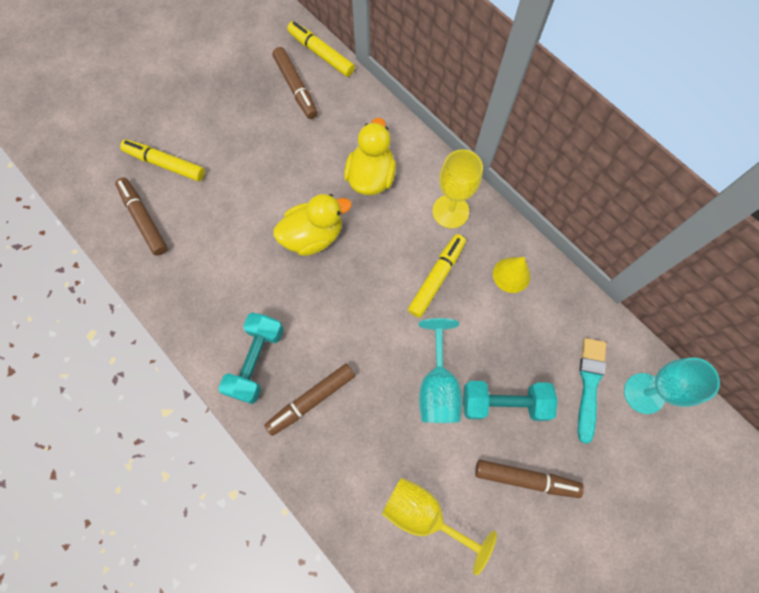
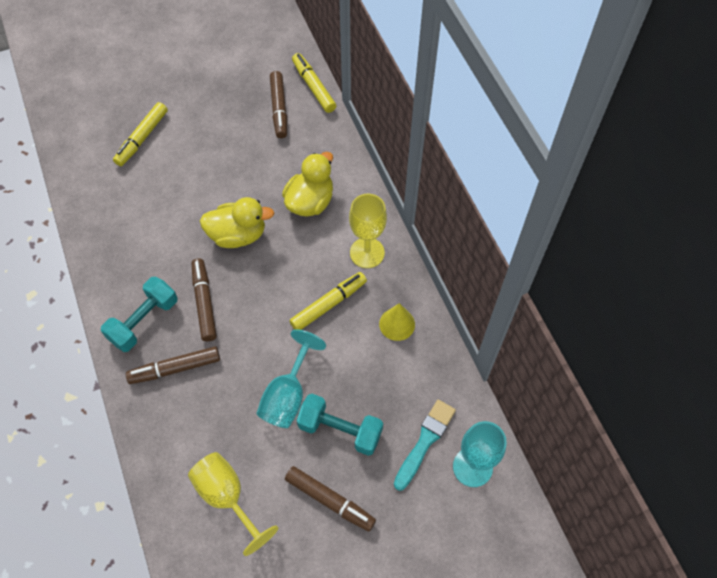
camera: 20 degrees right, 10 degrees down
(144, 219) = (105, 177): brown marker -> brown marker (204, 302)
(165, 164) = (142, 138): yellow marker -> yellow marker turned 105 degrees counterclockwise

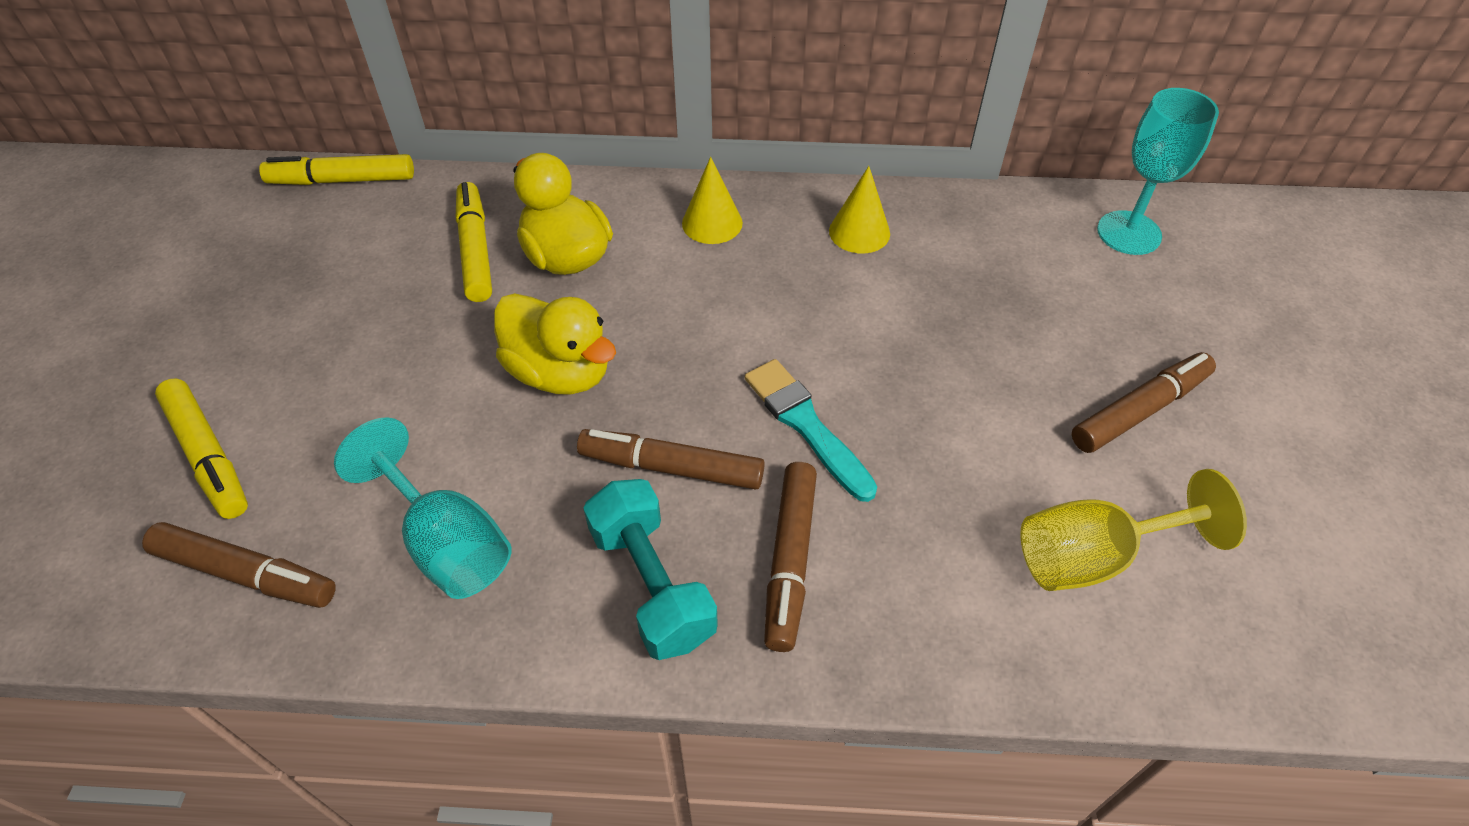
camera: 65 degrees left, 10 degrees down
(238, 235) = (560, 372): yellow duck -> yellow duck turned 105 degrees clockwise
(279, 109) = (343, 235): brown marker -> brown marker (246, 573)
(288, 395) = (924, 403): turquoise goblet -> turquoise goblet (446, 541)
(328, 304) = (779, 297): yellow marker -> yellow marker (475, 250)
(340, 430) = (1016, 357): turquoise dumbbell -> none
(367, 253) = (712, 223): yellow goblet -> yellow cone
(425, 441) = (1071, 267): turquoise brush -> turquoise brush (806, 425)

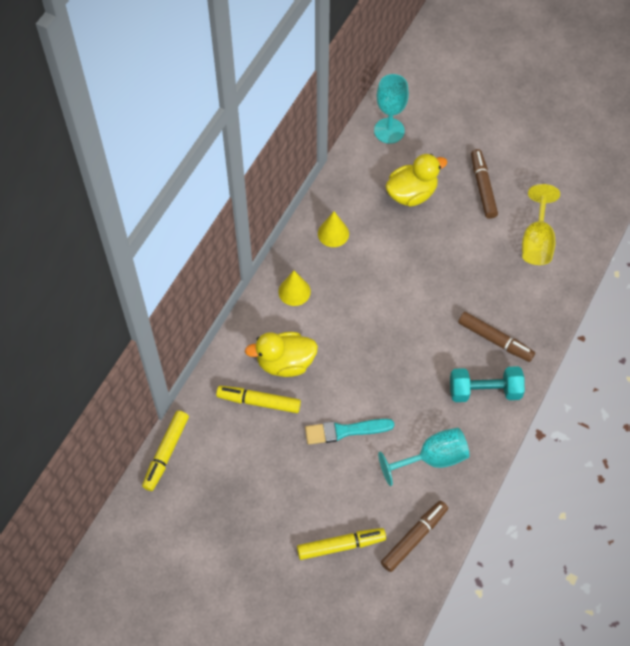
camera: 65 degrees left, 10 degrees up
(560, 372) = (360, 389): yellow duck -> yellow duck (411, 193)
(671, 467) = (433, 364): brown marker -> none
(806, 425) = (435, 306): turquoise brush -> turquoise brush (345, 431)

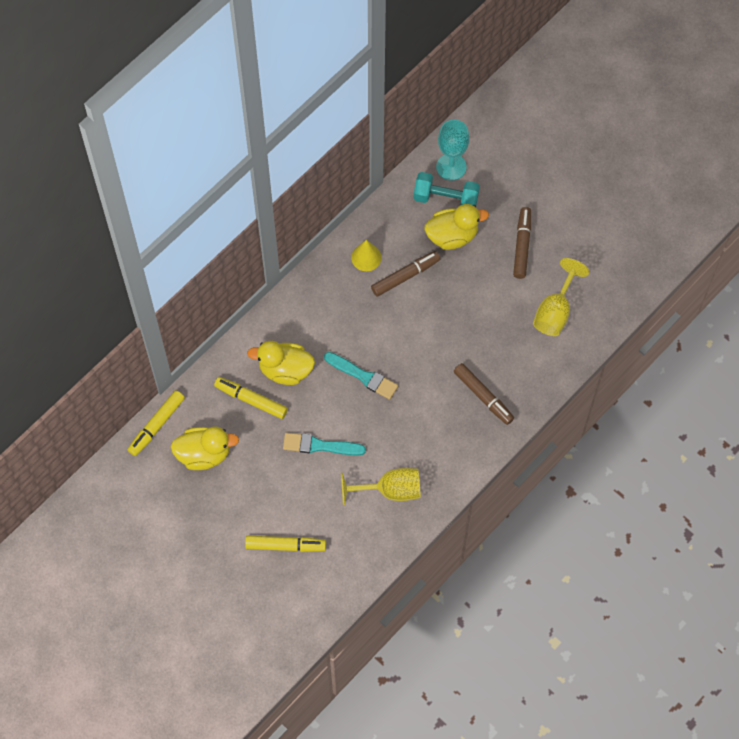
camera: 15 degrees right, 5 degrees up
(225, 470) = (204, 454): none -> yellow duck
(294, 291) = (313, 305): yellow cone -> none
(367, 350) = (363, 376): none -> turquoise brush
(414, 538) = (351, 555): brown marker -> brown marker (405, 276)
(432, 458) = (390, 490): turquoise goblet -> yellow goblet
(484, 391) = (457, 441): turquoise dumbbell -> turquoise dumbbell (446, 198)

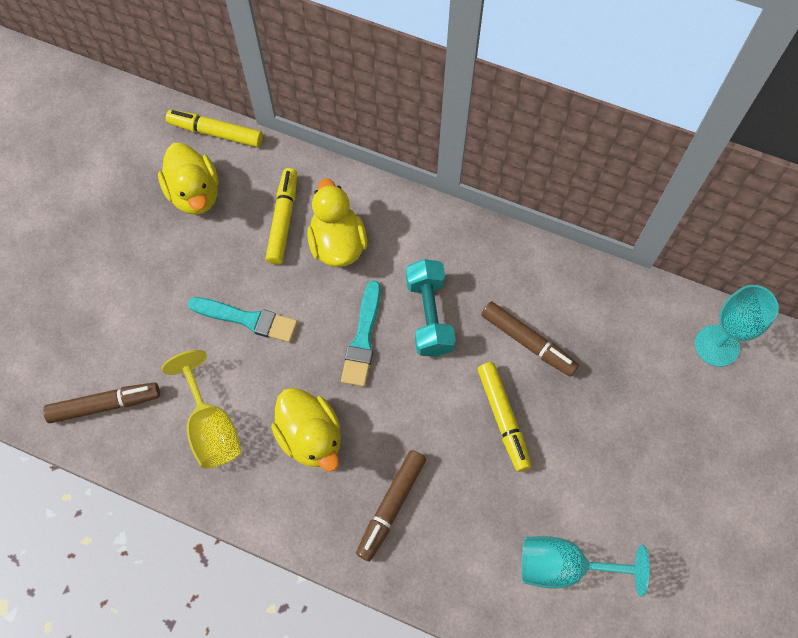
camera: 70 degrees right, 0 degrees up
(285, 546) = (98, 325): yellow marker -> yellow marker (503, 418)
(320, 446) = (247, 319): turquoise brush -> turquoise brush turned 120 degrees clockwise
(366, 257) = (533, 285): yellow cone -> none
(446, 198) = (666, 355): turquoise dumbbell -> turquoise dumbbell (429, 316)
(452, 235) = (615, 382): yellow duck -> yellow duck (311, 437)
(522, 245) = (645, 482): brown marker -> brown marker (105, 405)
(555, 311) = (564, 566): yellow goblet -> turquoise goblet

